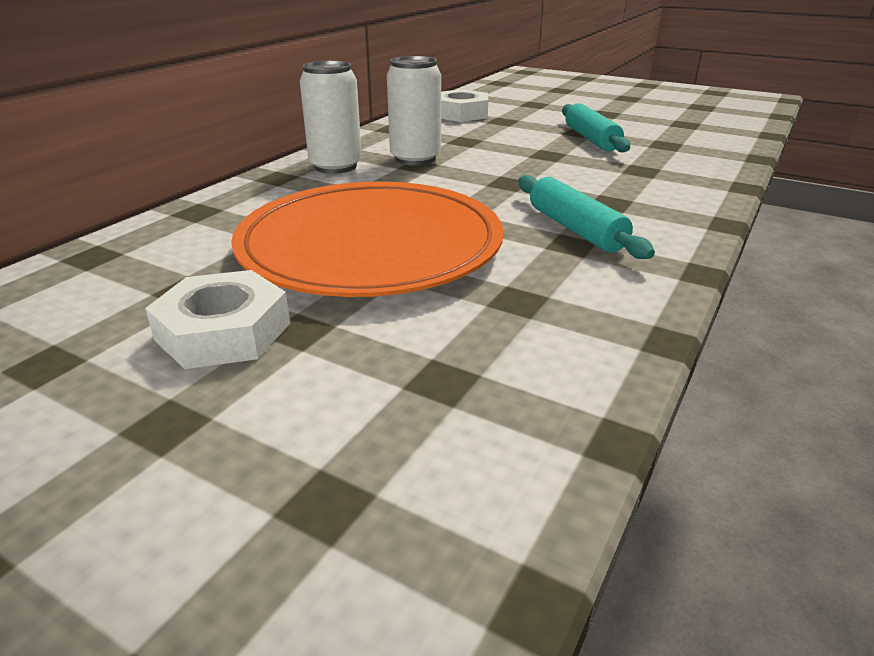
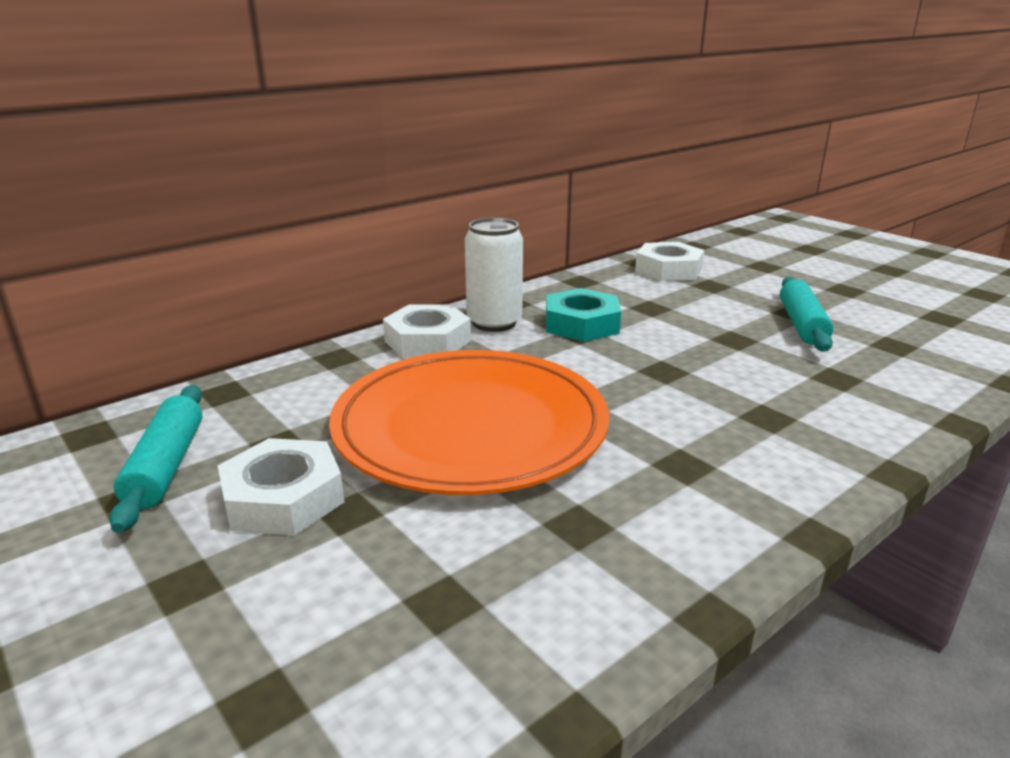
camera: 20 degrees right, 5 degrees down
(281, 187) = (427, 341): none -> white nut
(415, 159) = (581, 324): white can -> turquoise nut
(575, 229) = (700, 446): turquoise rolling pin -> turquoise rolling pin (166, 466)

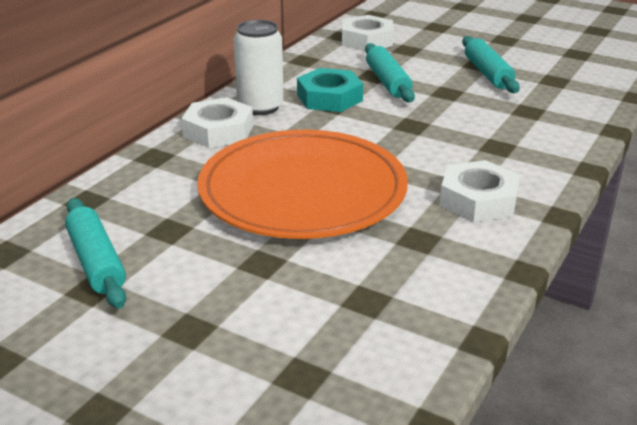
camera: 20 degrees left, 5 degrees up
(283, 498) = (208, 264): white nut -> white nut (478, 200)
(664, 317) = (387, 82): none -> turquoise rolling pin

